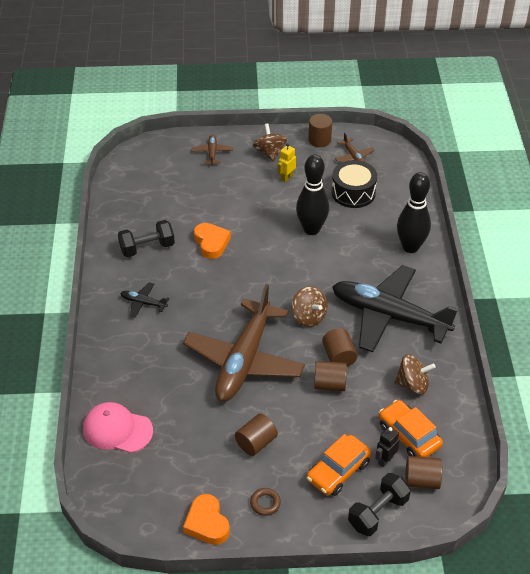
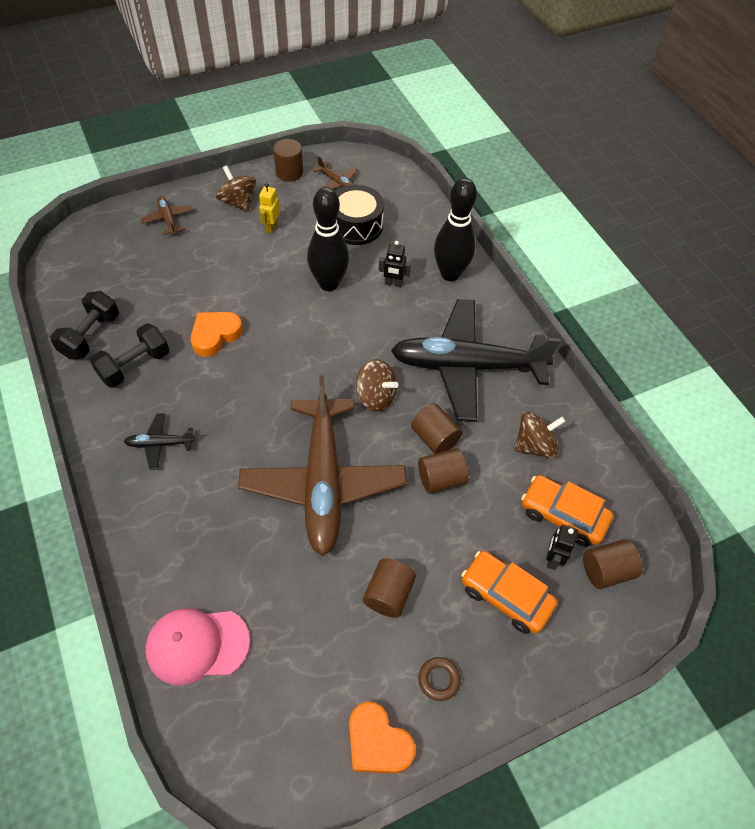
camera: 25 degrees left, 10 degrees up
(211, 243) = (215, 335): orange heart -> orange heart turned 90 degrees counterclockwise
(338, 471) = (505, 596): orange car -> orange car turned 105 degrees clockwise
(361, 242) = (393, 284): none -> black robot
(378, 513) = (578, 636): black dumbbell -> black dumbbell (91, 336)

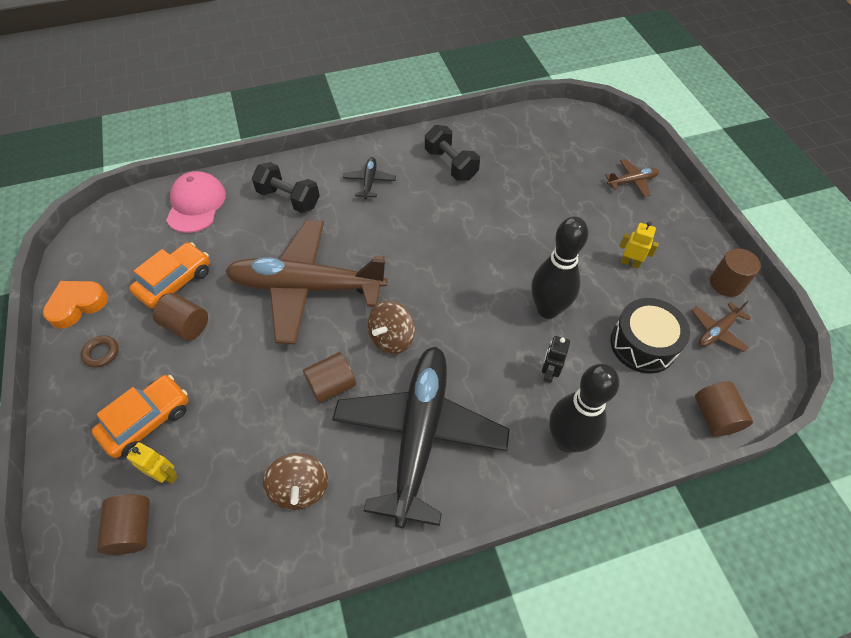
camera: 100 degrees right, 0 degrees up
(91, 336) = (485, 138): black dumbbell -> black dumbbell (289, 199)
(215, 335) = (480, 216): orange heart -> none
(238, 202) = (666, 235): brown spinning top -> none
(441, 479) = (284, 384): brown cylinder -> brown cylinder (715, 416)
(552, 559) = (166, 475): black robot -> yellow robot
(563, 515) = (208, 499): orange car -> orange car (175, 282)

